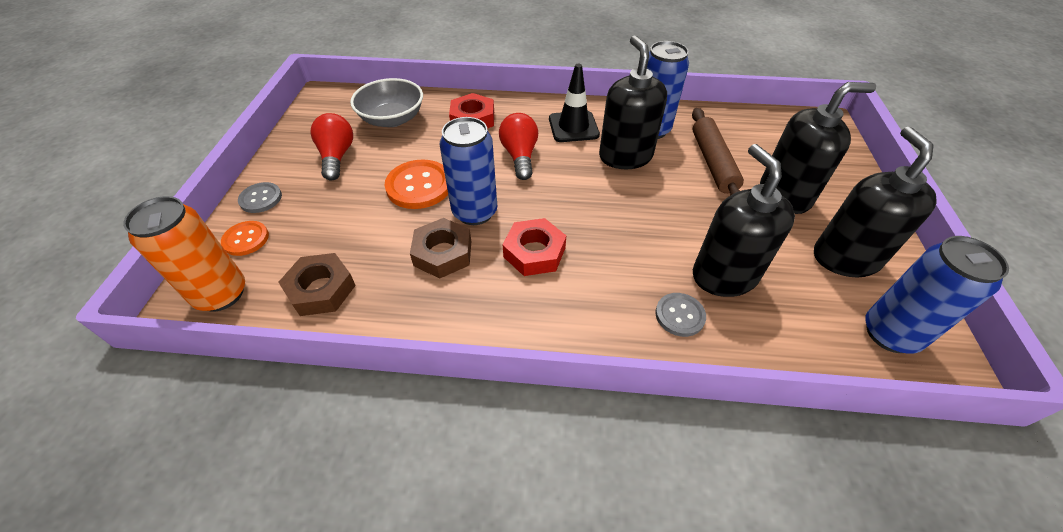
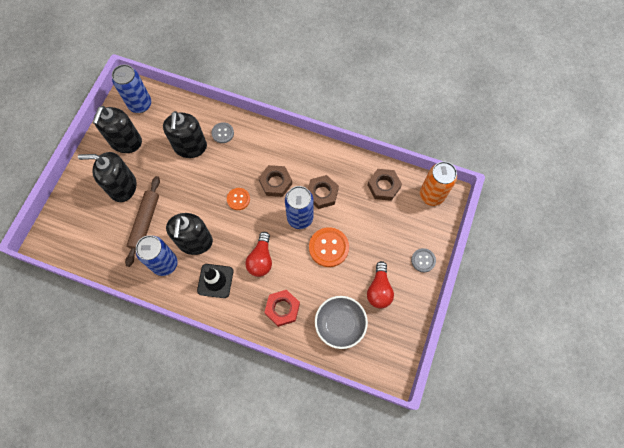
camera: 165 degrees left, 20 degrees up
(246, 239) = (426, 229): orange button -> orange button (238, 199)
(534, 252) = (275, 183): red nut -> brown nut

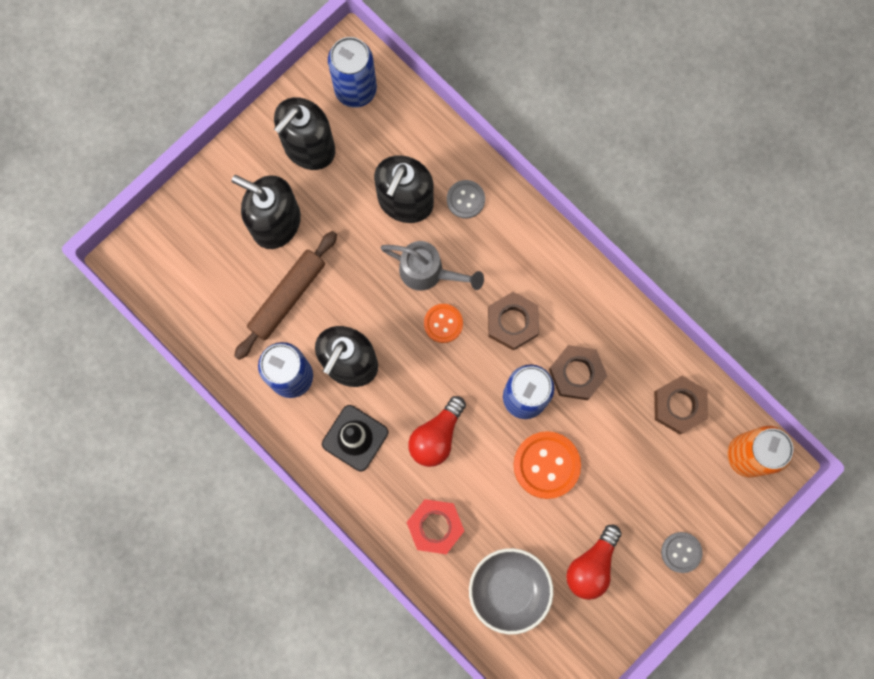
camera: 25 degrees right, 10 degrees up
(219, 177) = (428, 272): none -> grey watering can

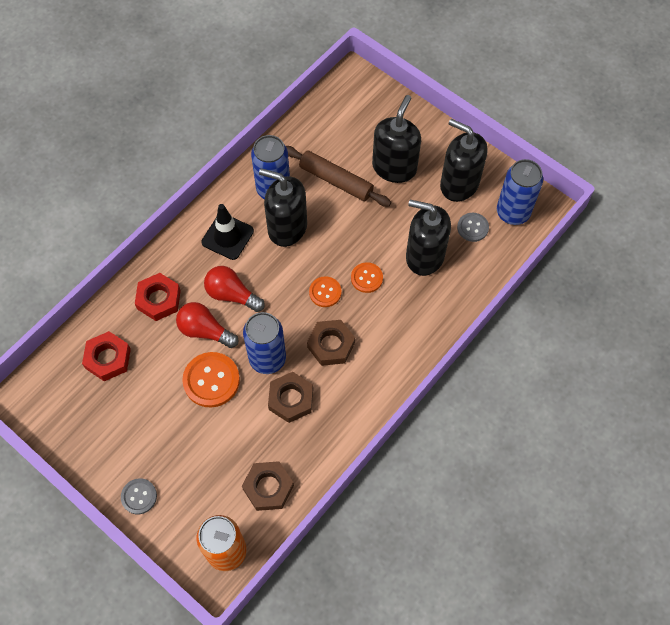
camera: 85 degrees right, 15 degrees down
(428, 272) = (366, 278): grey watering can -> orange button
(465, 199) = (432, 301): grey button -> grey button (472, 228)
(509, 590) = (108, 358): grey bowl -> red nut
(592, 565) = (127, 422): red light bulb -> red light bulb (205, 331)

